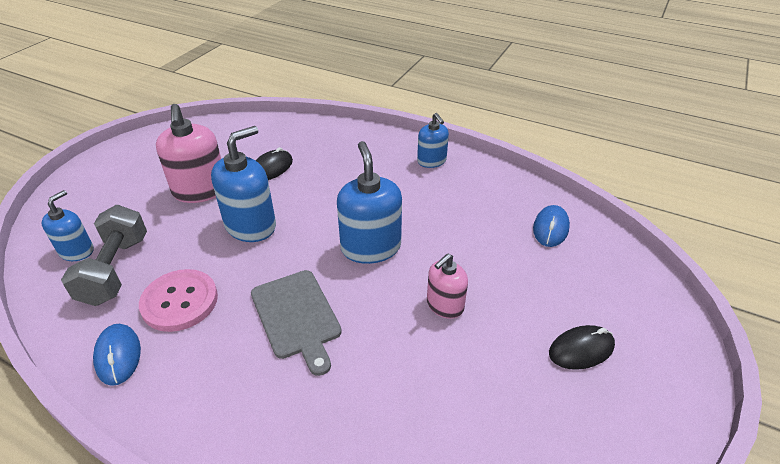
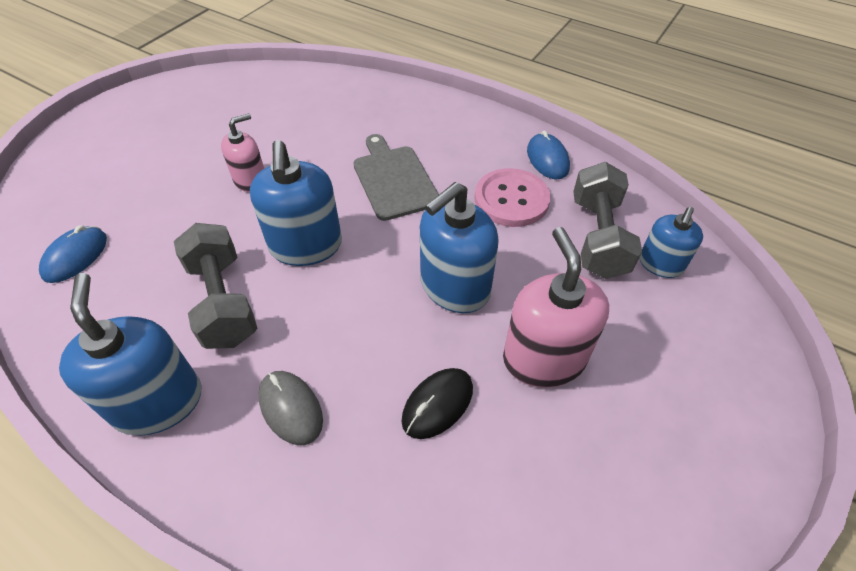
camera: 175 degrees left, 10 degrees up
(355, 163) = (291, 408): none -> grey mouse
(419, 207) = (223, 301): none -> grey dumbbell
(431, 161) = (158, 402): blue soap dispenser -> blue soap dispenser, size x1.66
(581, 349) = (154, 141): black mouse -> none

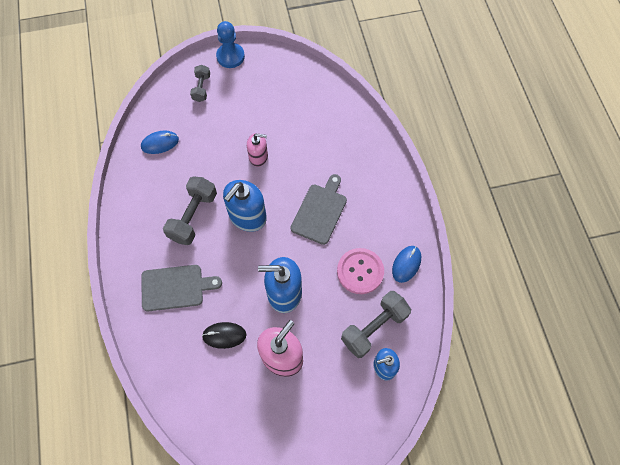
camera: 45 degrees right, 15 degrees up
(88, 165) = (201, 88): none -> grey dumbbell
(102, 116) = (230, 56): none -> blue pawn
(158, 402) = (137, 243): blue soap dispenser -> none
(291, 408) = (175, 287): grey mouse -> grey cutting board

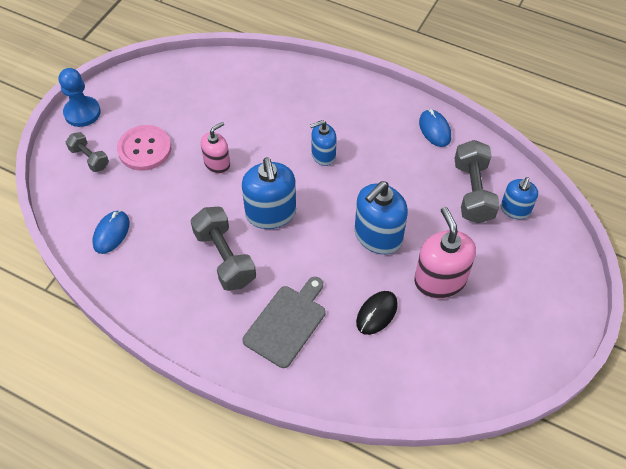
camera: 50 degrees left, 10 degrees down
(320, 211) = (323, 155): grey cutting board -> blue soap dispenser
(360, 271) = (410, 166): pink button -> pink button (144, 149)

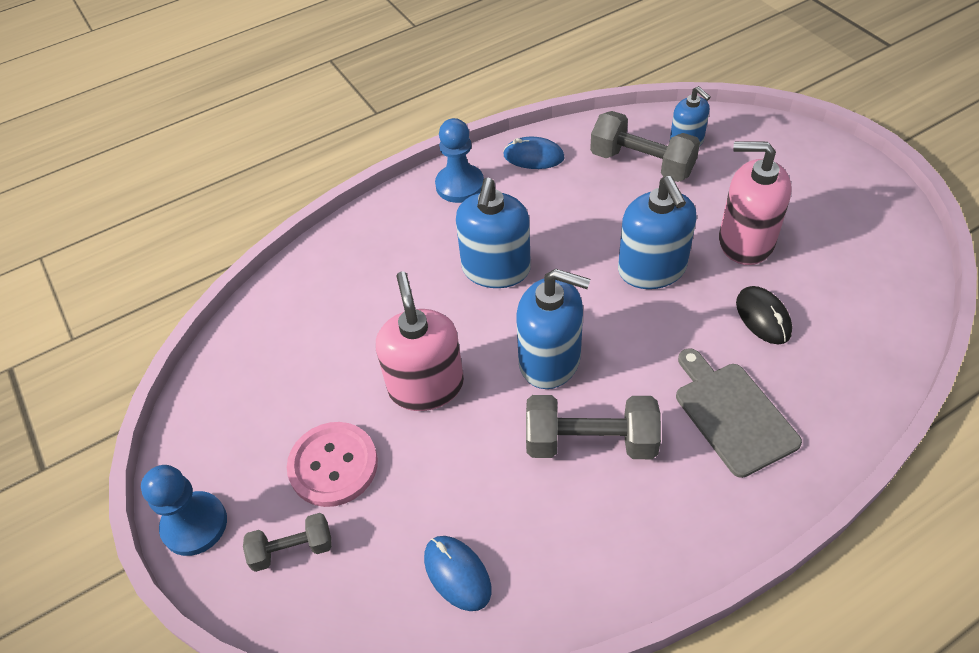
camera: 55 degrees left, 5 degrees down
(217, 163) = (426, 386): pink soap dispenser -> pink soap dispenser, size x1.66
(323, 155) = (496, 269): blue soap dispenser -> blue soap dispenser, size x1.66
(380, 104) = (460, 185): none -> blue pawn

